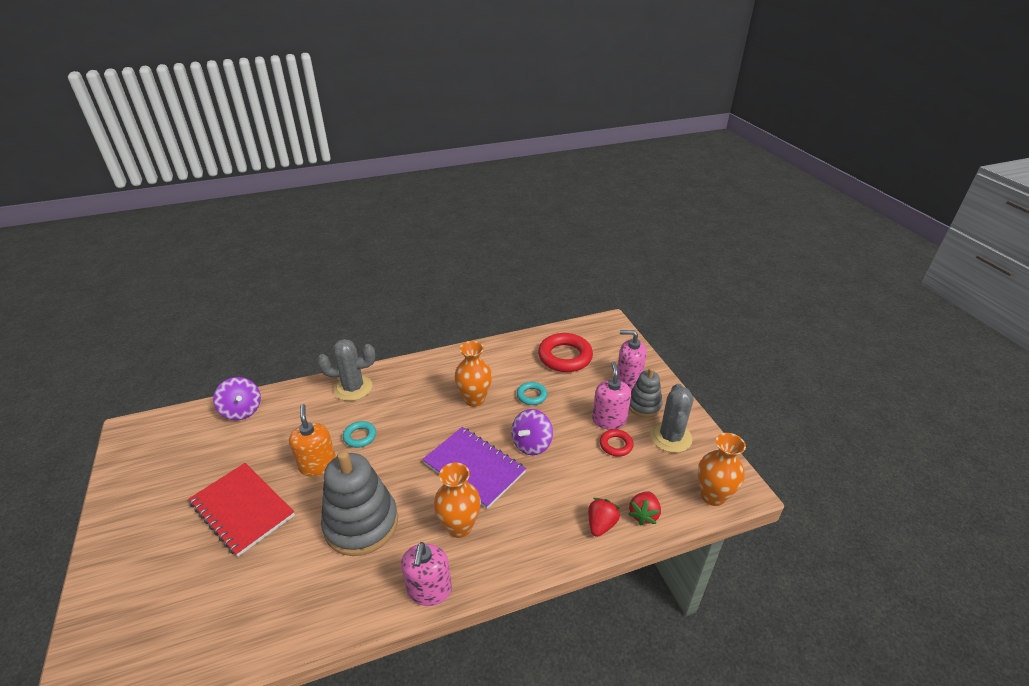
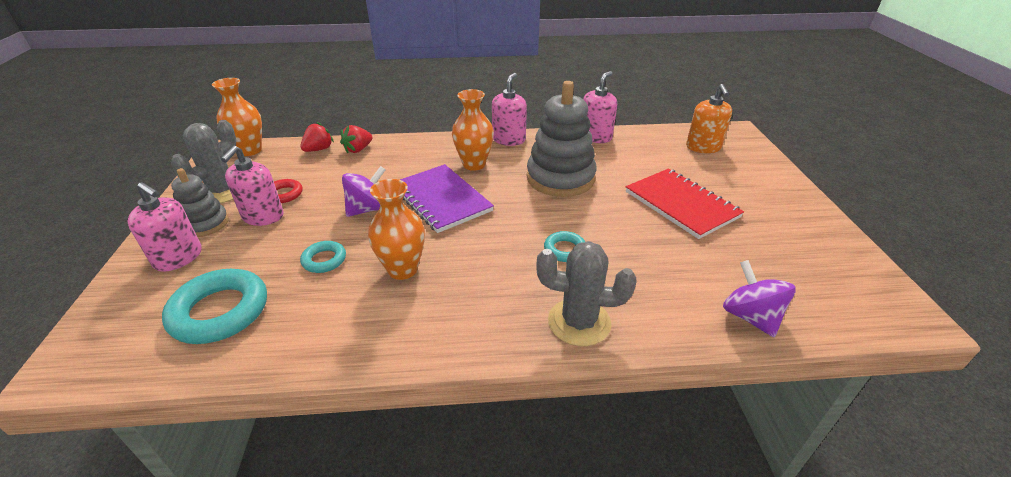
camera: 165 degrees left, 0 degrees up
(309, 627) = (595, 137): none -> pink soap dispenser
(318, 465) = (612, 229): orange soap dispenser -> orange soap dispenser (703, 147)
(565, 357) = (220, 311): red ring -> turquoise ring

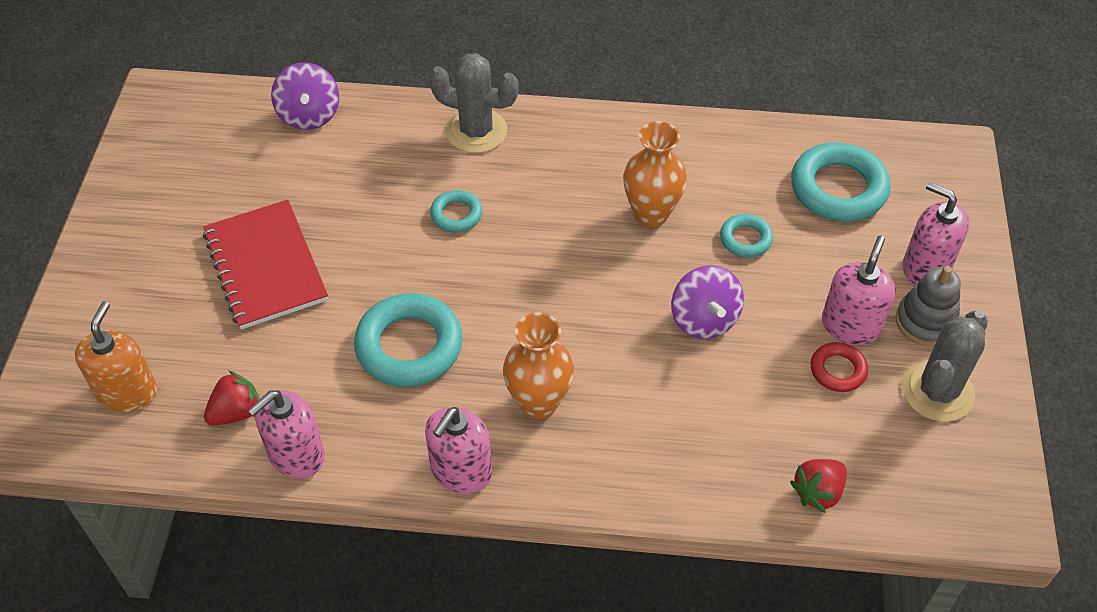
camera: 170 degrees left, 15 degrees up
(250, 150) = (947, 509): orange vase -> none
(358, 149) = (744, 480): red strawberry -> red strawberry (236, 412)
(368, 209) = (704, 319): purple spinning top -> purple spinning top turned 75 degrees counterclockwise
(441, 199) = (599, 324): purple notebook -> none
(560, 178) = (409, 346): grey stacking toy -> turquoise ring

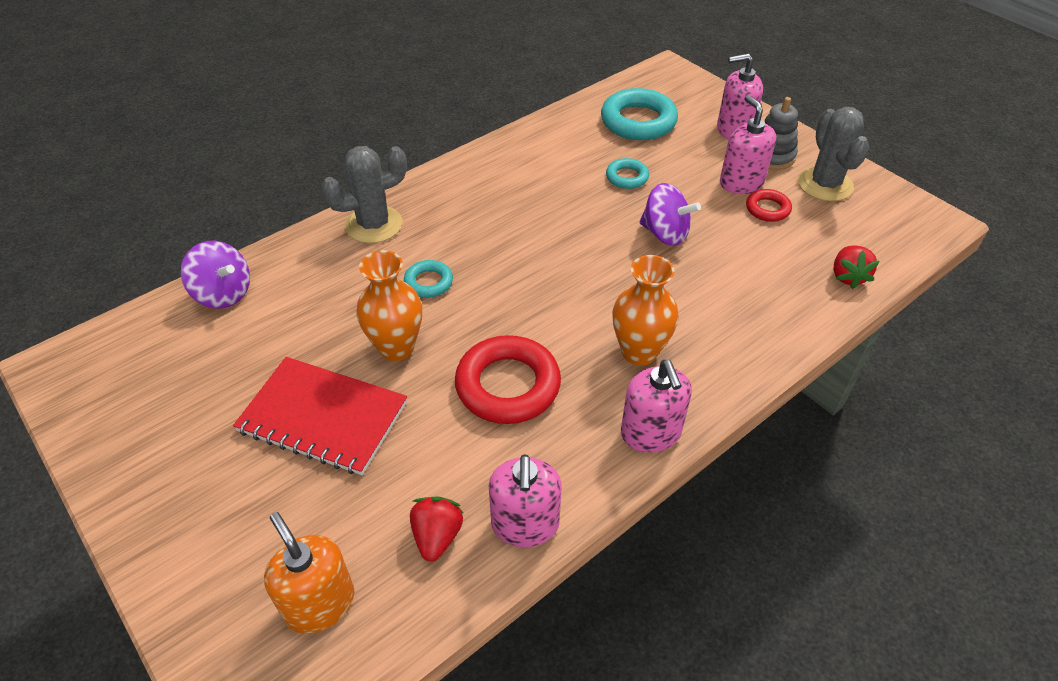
camera: 45 degrees left, 5 degrees down
(409, 346) = (508, 385): turquoise ring -> red ring
(651, 214) = (555, 199): orange vase -> orange vase (396, 347)

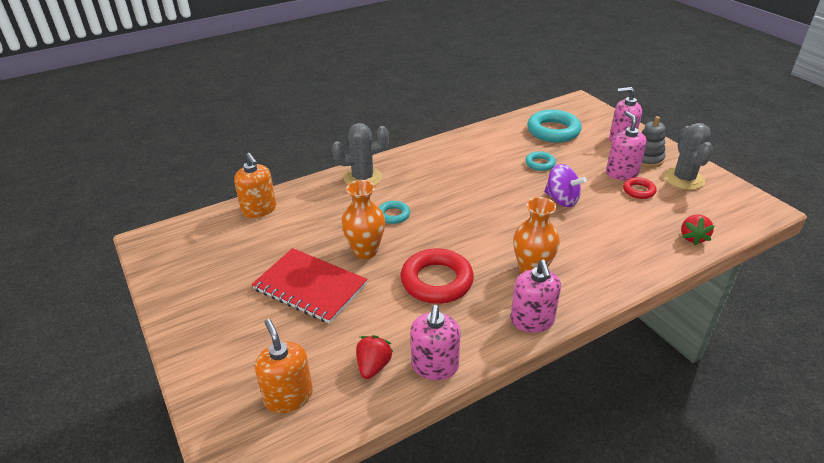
camera: 10 degrees right, 10 degrees down
(223, 294) = (259, 209): purple spinning top -> orange soap dispenser

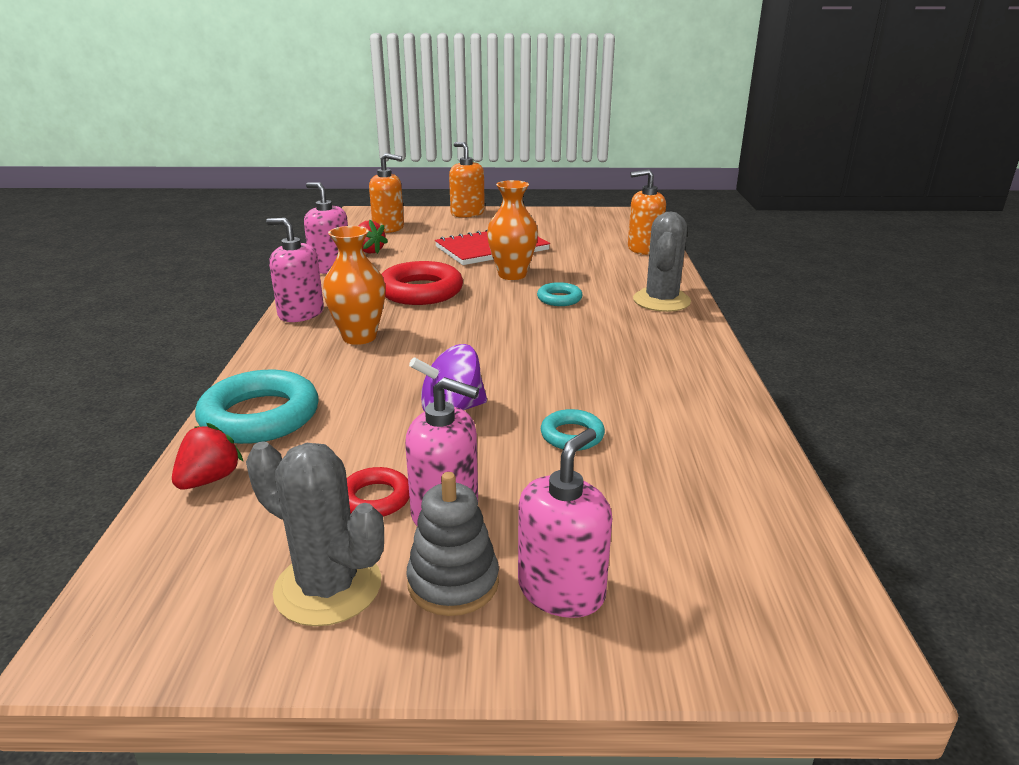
camera: 120 degrees right, 10 degrees down
(197, 357) = (467, 213): none -> orange soap dispenser
(553, 131) = (687, 508): turquoise ring -> turquoise ring (260, 416)
(692, 237) = (209, 479): red strawberry -> red strawberry turned 75 degrees clockwise

